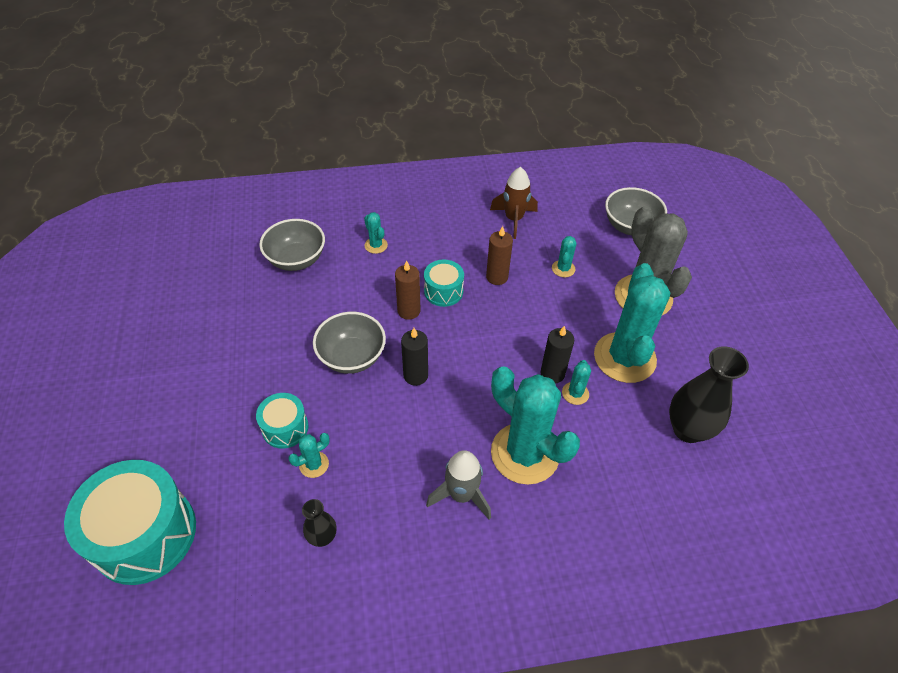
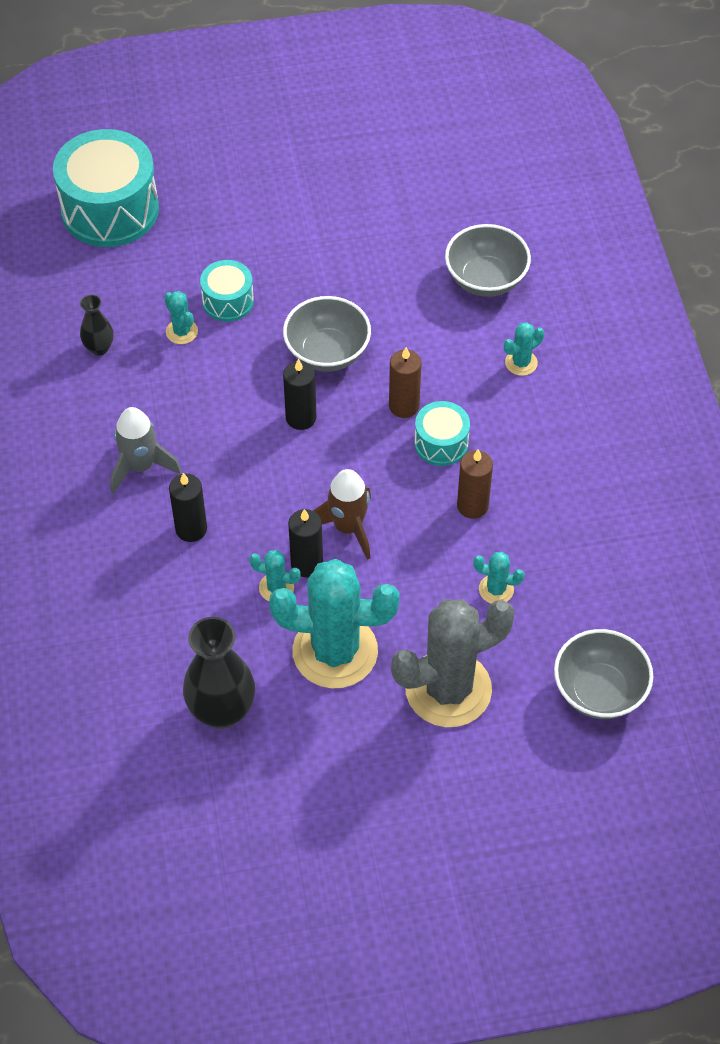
camera: 90 degrees right, 5 degrees up
(514, 219) = (595, 530): brown rocket -> brown rocket (348, 527)
(525, 453) = (191, 529): turquoise cactus -> black candle

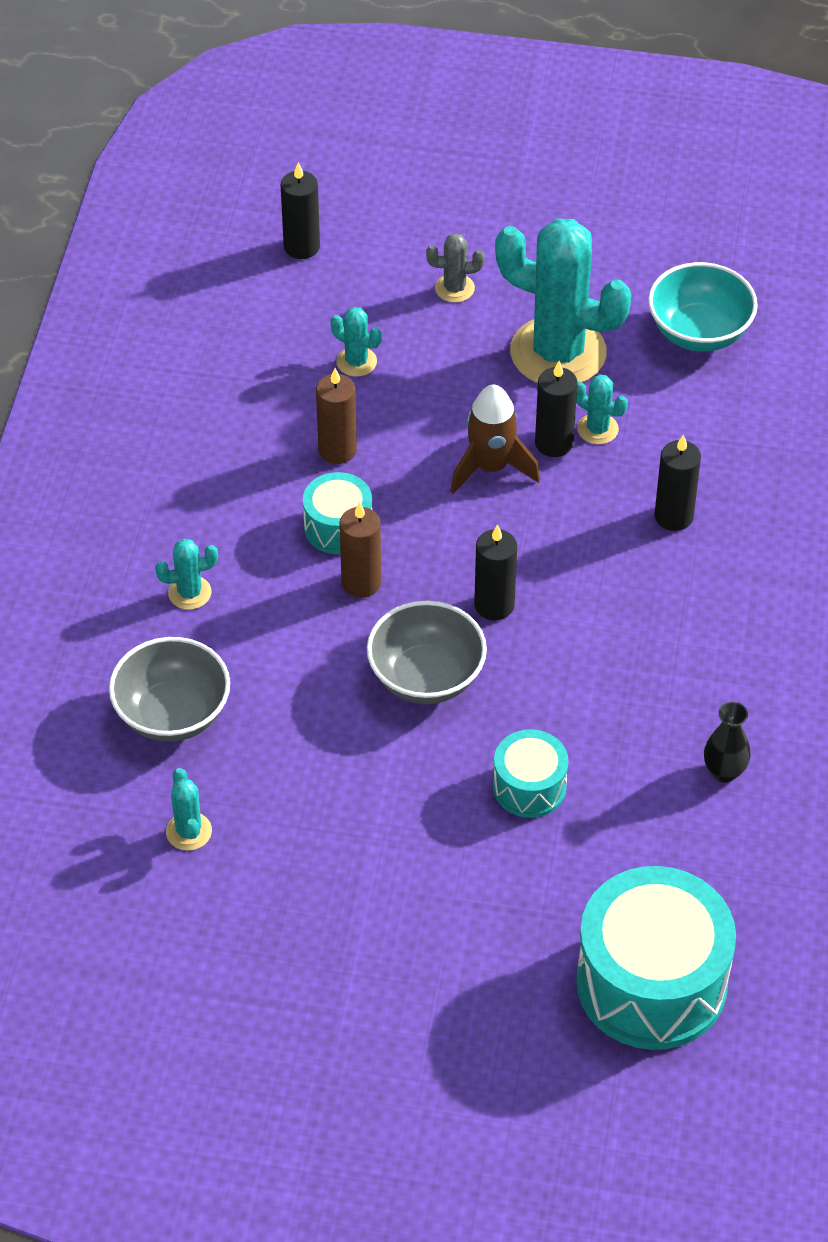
camera: 160 degrees left, 5 degrees down
(140, 466) = (713, 603): grey rocket -> none
(182, 332) = (606, 761): turquoise cactus -> turquoise cactus (189, 831)
(222, 711) = (699, 332): black vase -> turquoise bowl
(448, 689) = (454, 288): grey cactus -> grey cactus, size x0.42
(599, 691) = (301, 246): grey bowl -> black candle

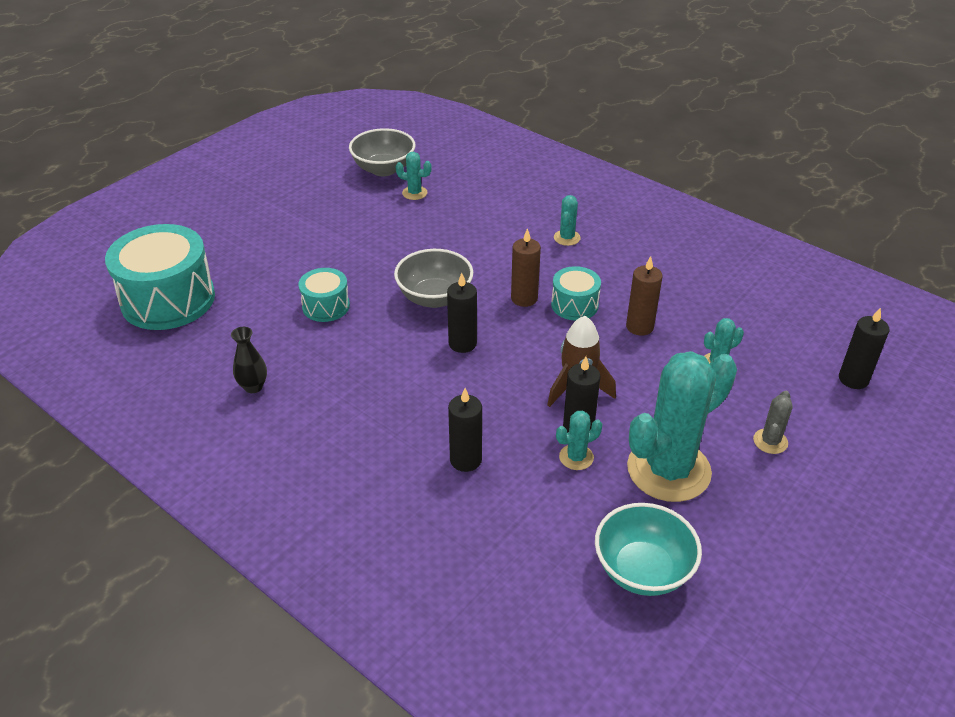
camera: 120 degrees right, 10 degrees down
(172, 714) = (489, 209): grey bowl -> grey bowl (384, 169)

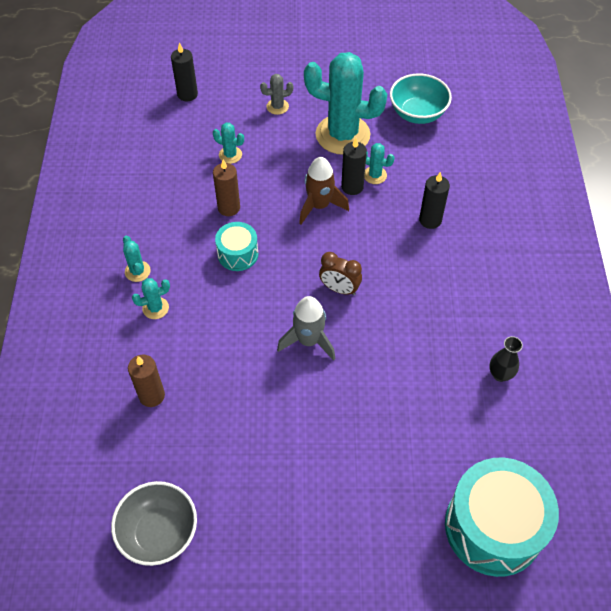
camera: 130 degrees left, 15 degrees up
(326, 306) = (386, 403): turquoise drum -> none
(414, 193) = (179, 469): turquoise cactus -> turquoise cactus (137, 271)
(434, 297) = (308, 341): grey bowl -> grey rocket
(462, 343) = (339, 289): black candle -> brown clock
(524, 298) = (258, 286): brown candle -> brown candle (152, 395)

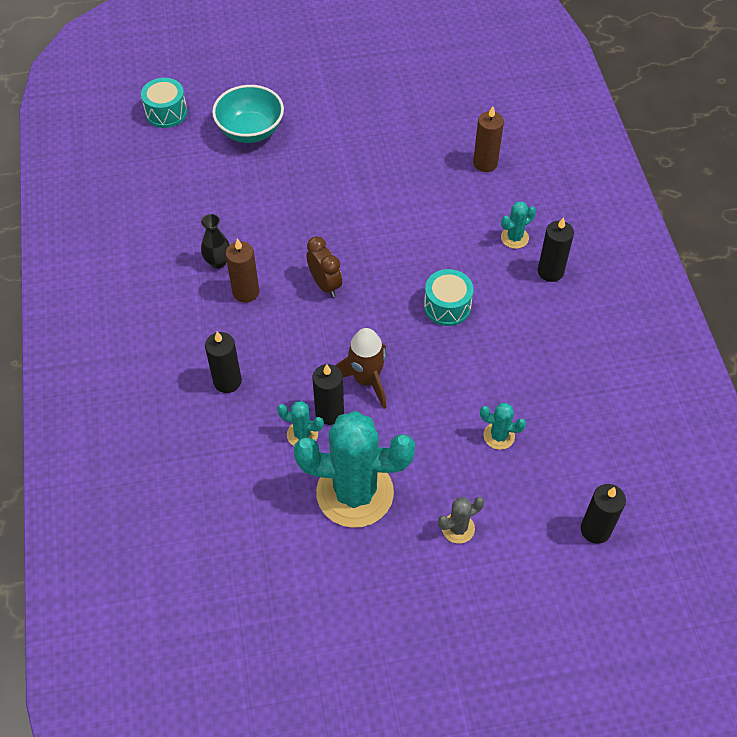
camera: 170 degrees right, 0 degrees up
(137, 271) = (550, 271): turquoise cactus -> black candle
(159, 532) = (439, 75): grey bowl -> none
(229, 208) = (476, 361): brown candle -> brown candle (246, 292)
(308, 341) = (348, 229): grey rocket -> none
(339, 289) = (325, 284): brown clock -> brown clock turned 45 degrees clockwise
(417, 113) = (251, 549): turquoise bowl -> turquoise bowl (250, 131)
(493, 527) = (166, 112): turquoise drum -> turquoise drum, size x0.51
(500, 374) = (152, 225): black vase -> black vase (218, 262)

